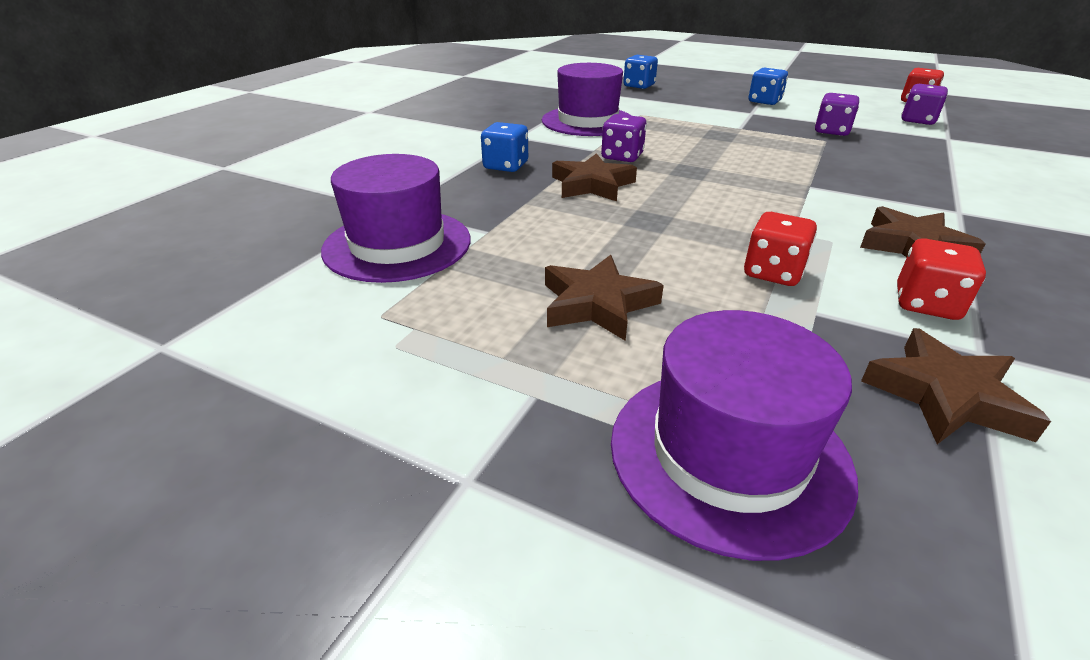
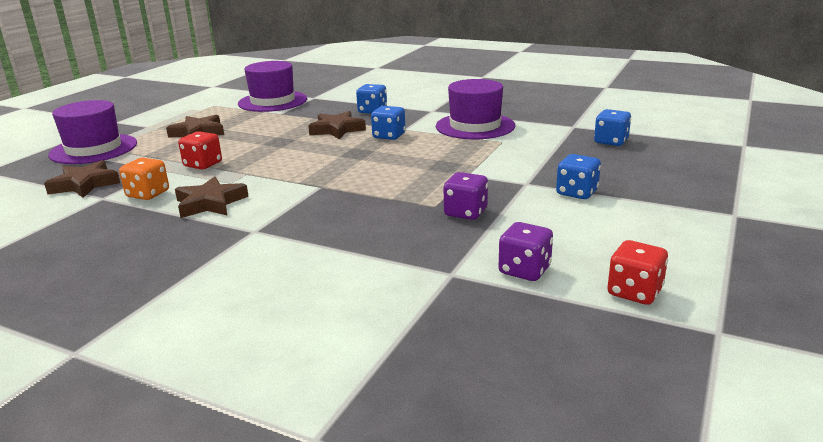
camera: 90 degrees right, 10 degrees down
(622, 156) = (389, 136): purple dice -> blue dice
(926, 304) = (148, 194): red dice -> orange dice

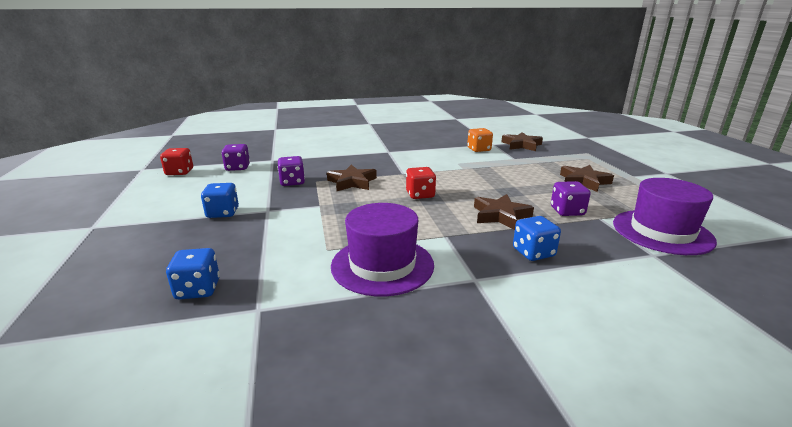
camera: 140 degrees right, 0 degrees up
(94, 149) = (592, 156): purple hat -> none
(203, 164) = (503, 166): red dice -> red dice (420, 195)
(210, 203) = (438, 154): brown star -> brown star (352, 182)
(285, 121) = (567, 211): none -> purple dice
(389, 136) = (442, 222): blue dice -> none

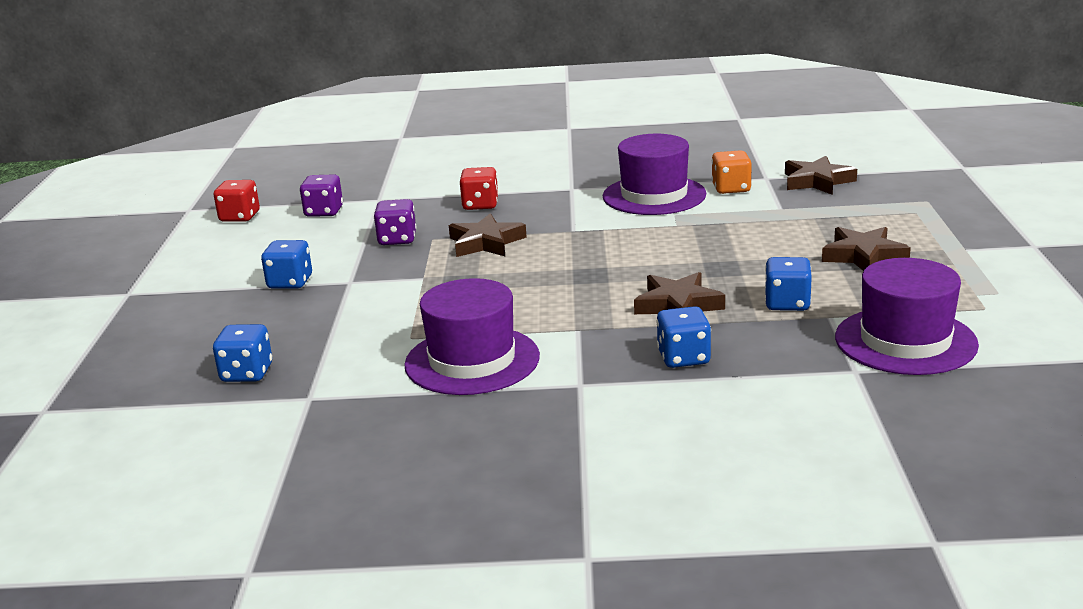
camera: 15 degrees right, 0 degrees up
(420, 195) = (578, 267): red dice -> red dice (480, 205)
(438, 154) = (654, 195): none -> purple hat
(567, 211) = (787, 303): purple dice -> blue dice

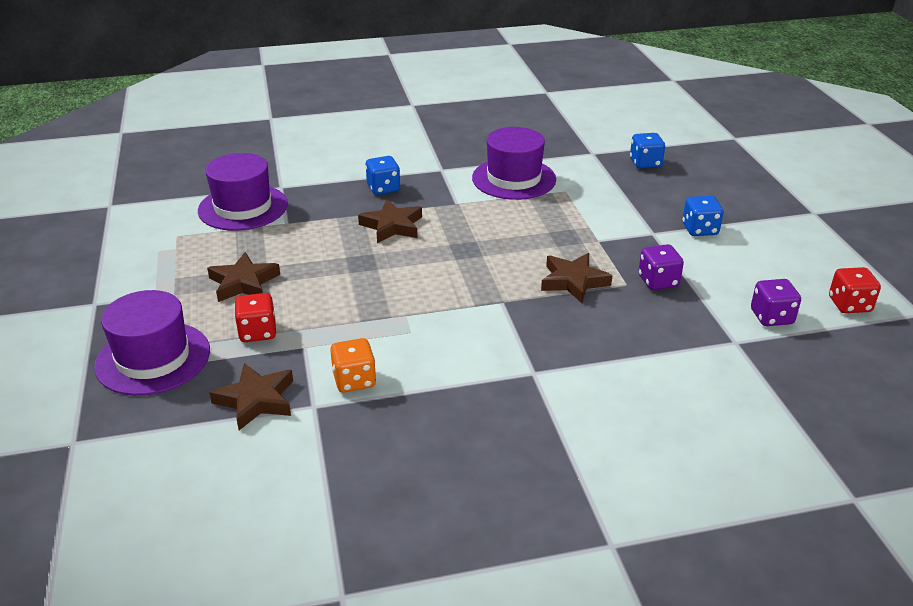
camera: 165 degrees right, 10 degrees up
(480, 205) = (616, 337): red dice -> red dice (258, 332)
(654, 195) = (437, 363): purple hat -> purple hat (153, 358)
(787, 303) = (314, 232): blue dice -> none

